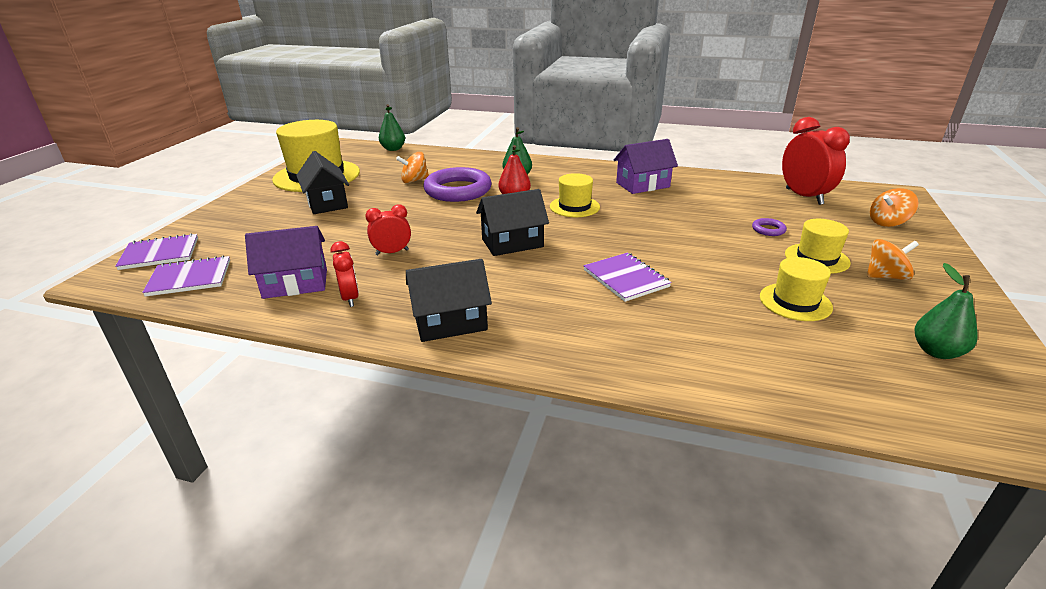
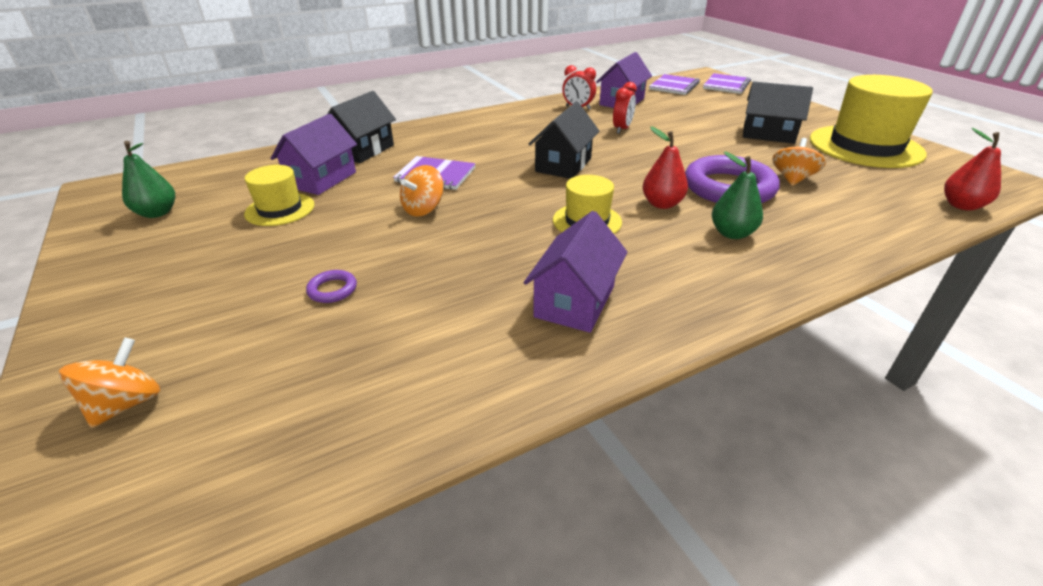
camera: 135 degrees right, 5 degrees up
(393, 149) = (961, 205): green pear -> red pear
(450, 322) = (503, 118): black house -> black house (363, 150)
(740, 322) = (322, 179): none -> purple house
(804, 196) = (291, 417): red clock -> none
(816, 258) = (260, 267): yellow hat -> none
(885, 276) = (176, 274): orange spinning top -> orange spinning top (423, 209)

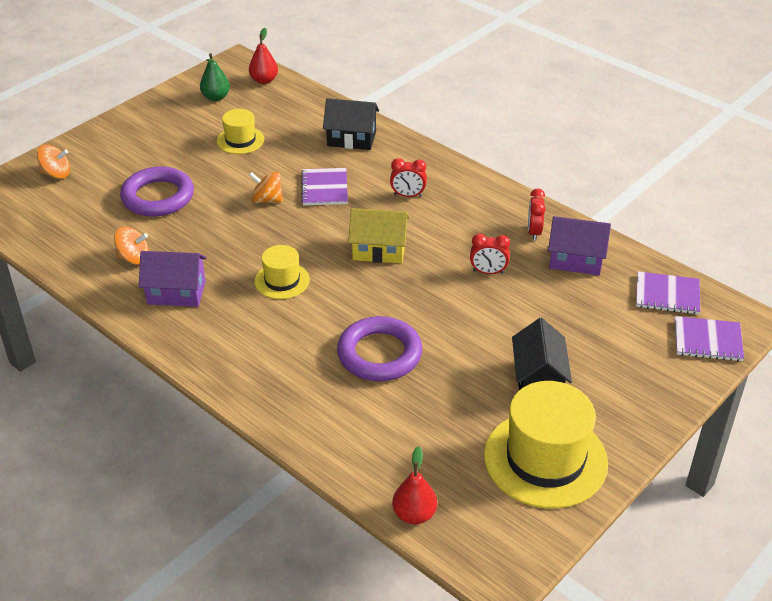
camera: 70 degrees right, 5 degrees up
(322, 179) = (291, 139): purple house -> none
(332, 290) = (158, 197): purple ring -> purple ring, size x2.44
(486, 141) = (408, 195): none -> red clock
(563, 165) = (379, 250): black house -> yellow house
(662, 204) = (328, 316): red pear -> red pear (264, 80)
(732, 233) = (293, 359): green pear -> none
(792, 179) = (420, 396): orange spinning top -> orange spinning top (134, 258)

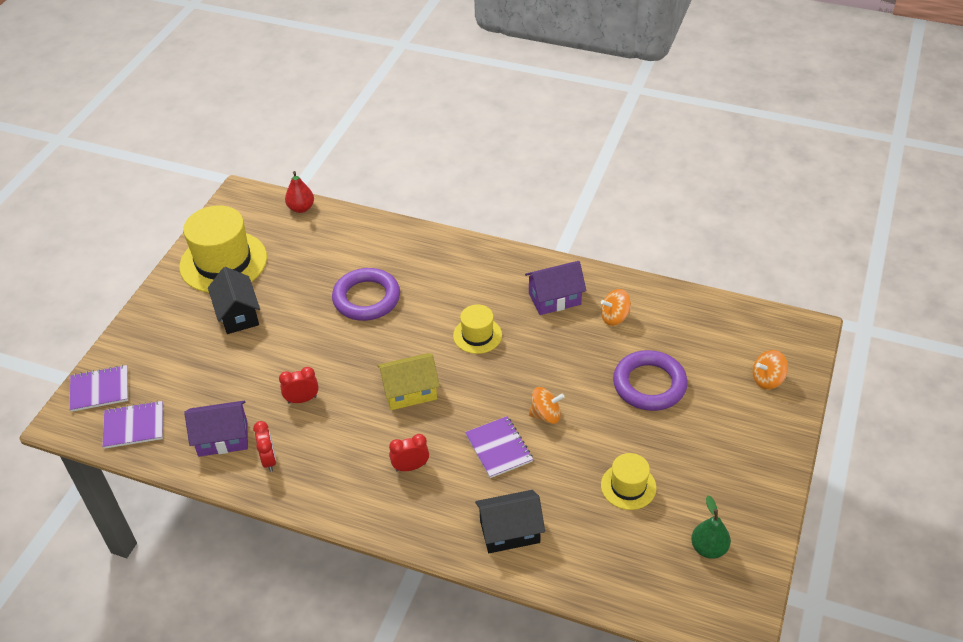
camera: 160 degrees right, 5 degrees up
(264, 80) = (676, 603): red pear -> none

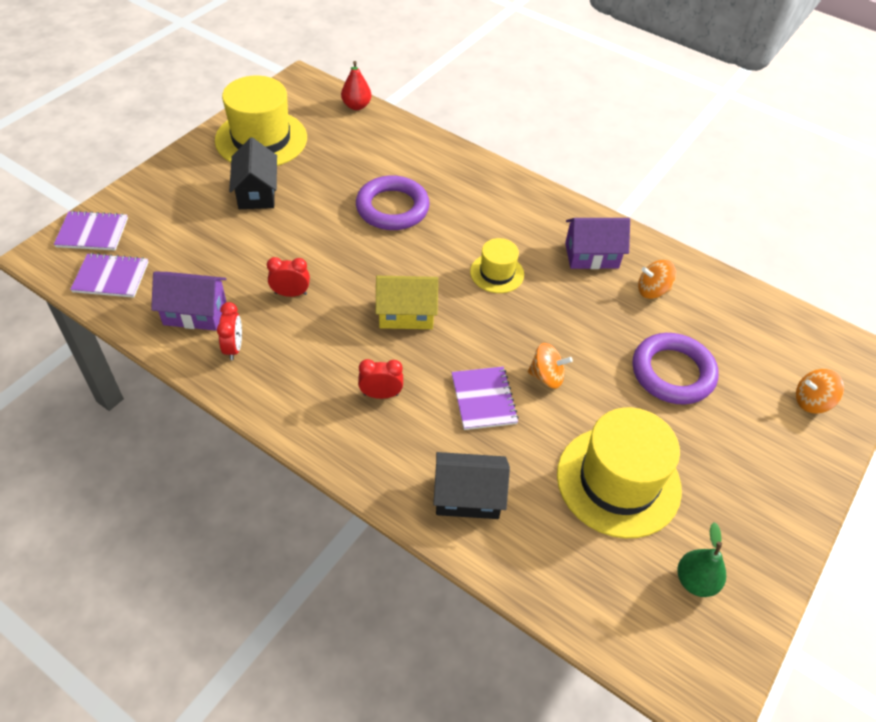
camera: 10 degrees right, 5 degrees up
(628, 486) = (618, 481): yellow hat -> yellow hat, size x1.91

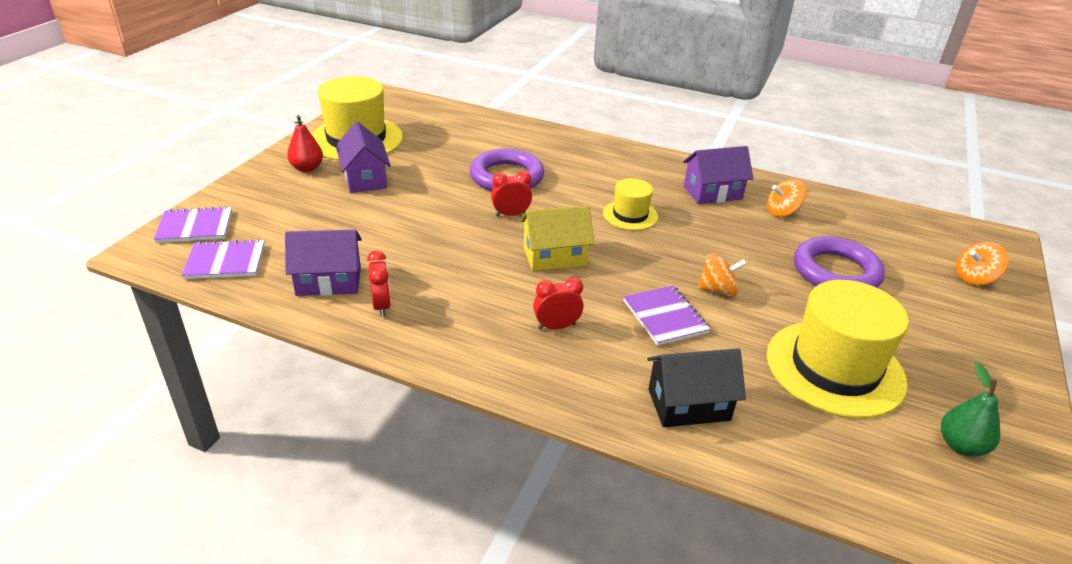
camera: 10 degrees left, 15 degrees down
(257, 193) = (365, 178): black house -> purple house
(291, 293) = (428, 253): red clock -> red clock (511, 214)
(356, 106) = (442, 108): red pear -> red pear (307, 168)

